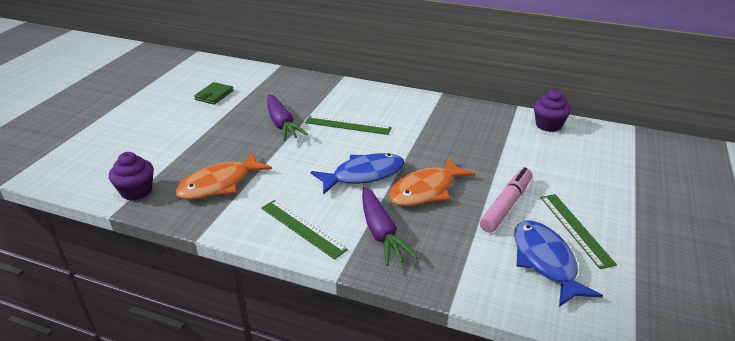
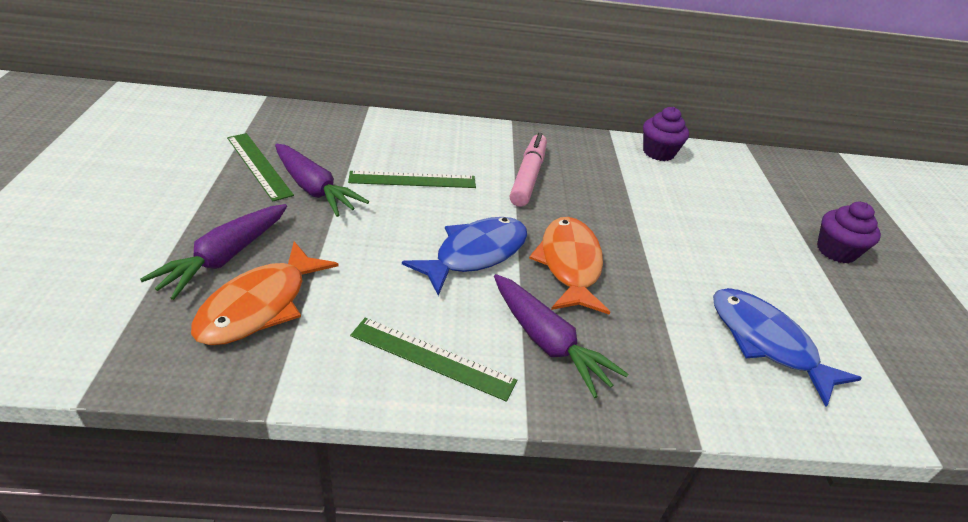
camera: 25 degrees left, 5 degrees up
(136, 191) = (111, 345): purple cupcake -> purple cupcake (836, 251)
(212, 156) = (224, 258): none -> purple carrot
(214, 95) = (179, 152): green wallet -> none
(426, 190) = (569, 265): orange fish -> orange fish turned 150 degrees clockwise
(506, 205) = (676, 270): pink marker -> pink marker (528, 176)
(575, 229) = (769, 289): green ruler -> green ruler (258, 165)

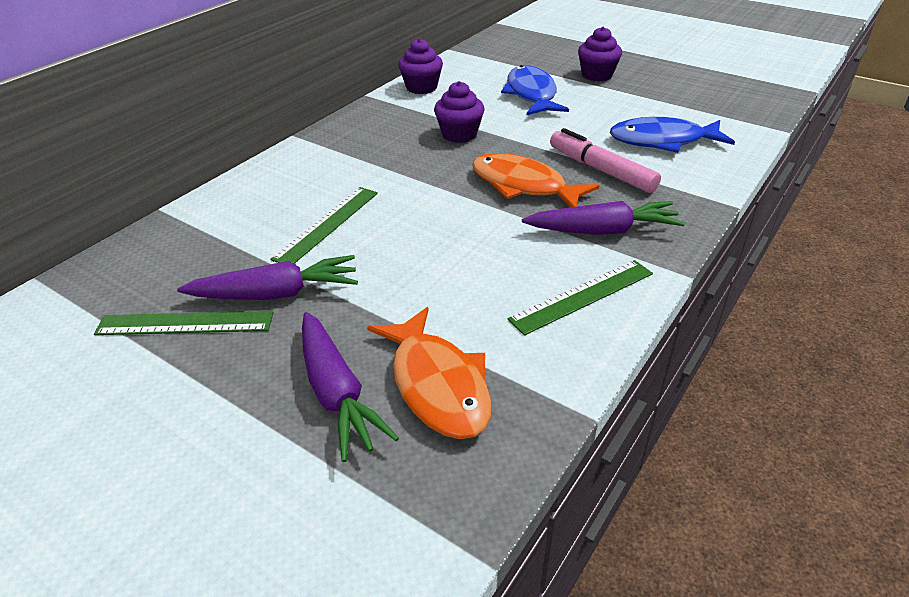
camera: 50 degrees left, 0 degrees up
(475, 254) = (471, 227): blue fish -> blue fish (531, 94)
(528, 176) = (389, 160): pink marker -> pink marker (601, 170)
(609, 199) = (459, 134): none -> purple cupcake

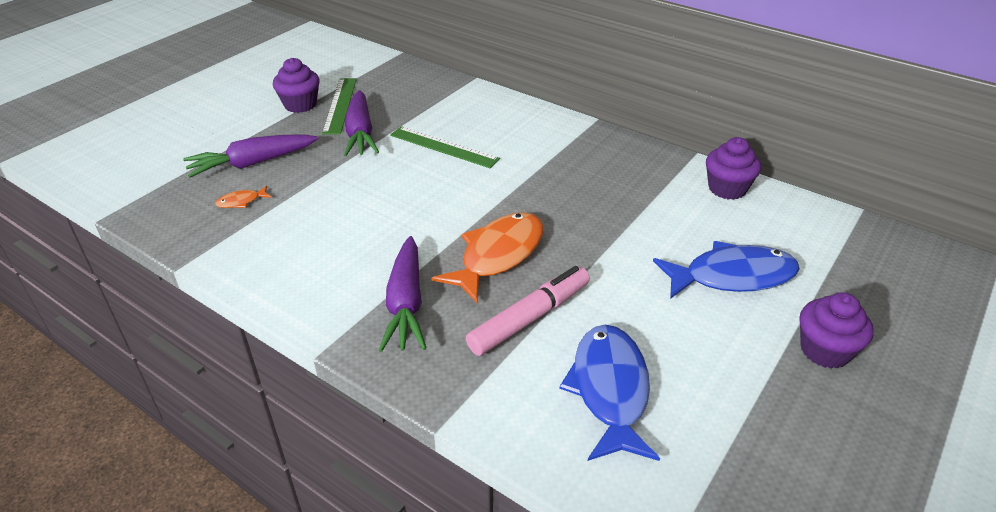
camera: 90 degrees right, 0 degrees up
(437, 385) = (241, 201): orange fish -> orange fish, size x0.43
(459, 134) = (609, 215): purple cupcake -> purple cupcake (300, 105)
(582, 296) = (310, 278): green ruler -> none

